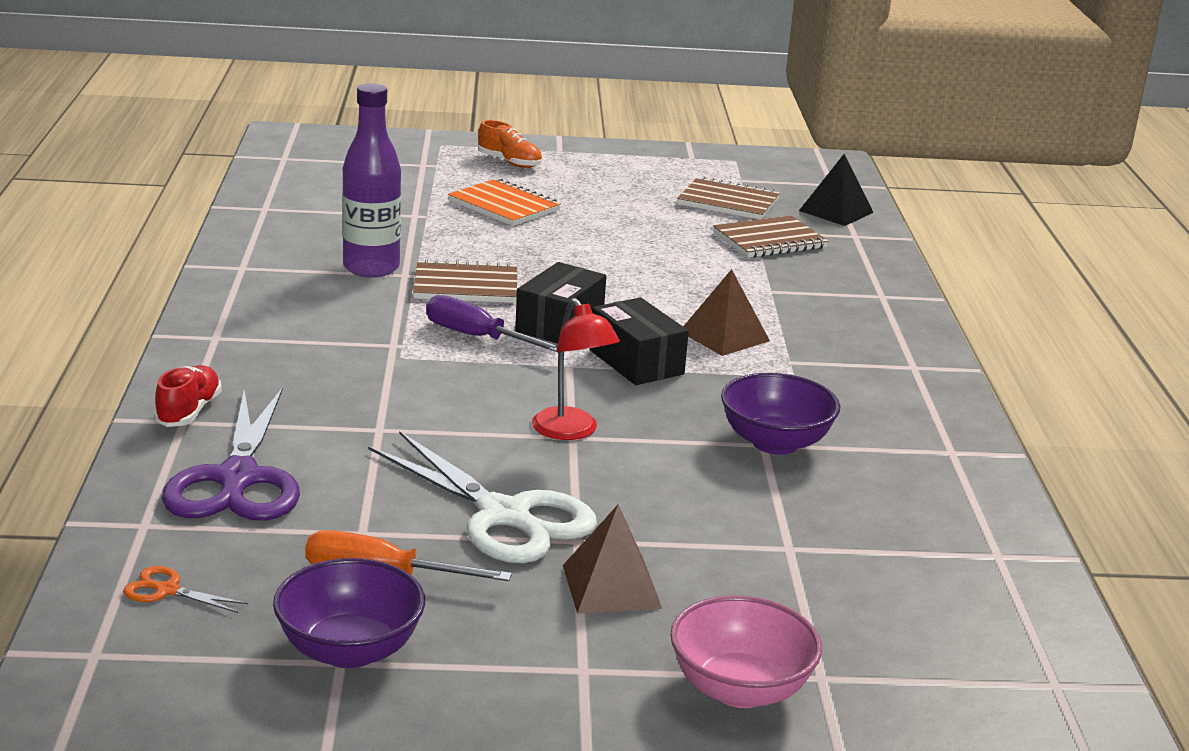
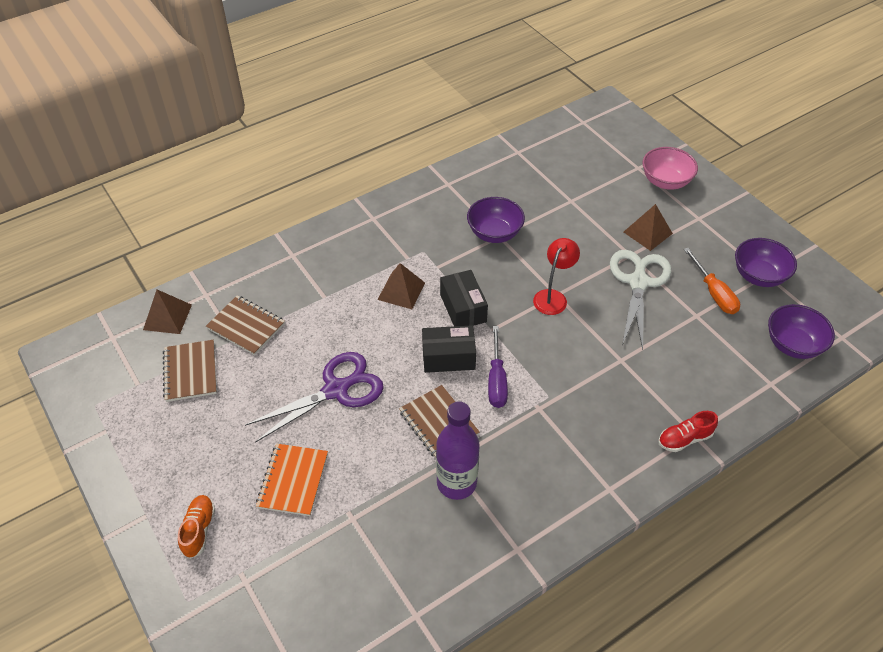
camera: 120 degrees left, 25 degrees up
(167, 590) = (793, 344): orange scissors -> purple bowl
(237, 479) = (710, 379): purple scissors -> purple scissors (336, 390)
(636, 362) = (463, 308): black box -> black box turned 45 degrees counterclockwise
(836, 211) = (167, 317): black pyramid -> brown pyramid

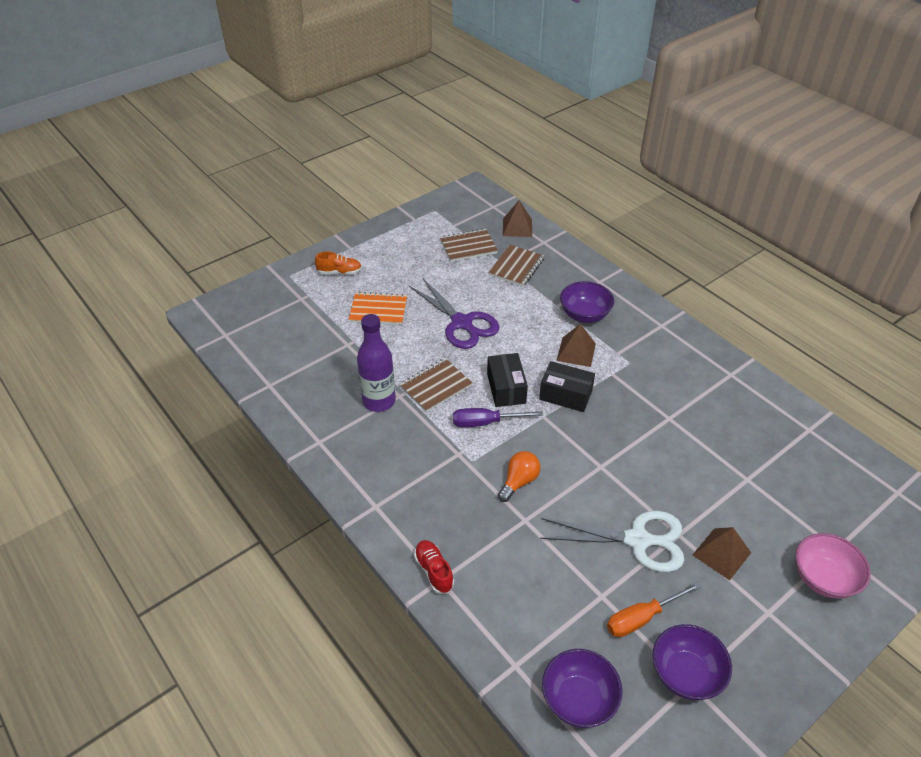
camera: 85 degrees right, 5 degrees down
(463, 308) = (565, 395): black box -> black box turned 45 degrees clockwise
(494, 233) = (672, 414): purple bowl -> purple bowl (584, 315)
(553, 297) = (597, 463): red lamp -> none
(575, 360) = (519, 481): none -> orange light bulb

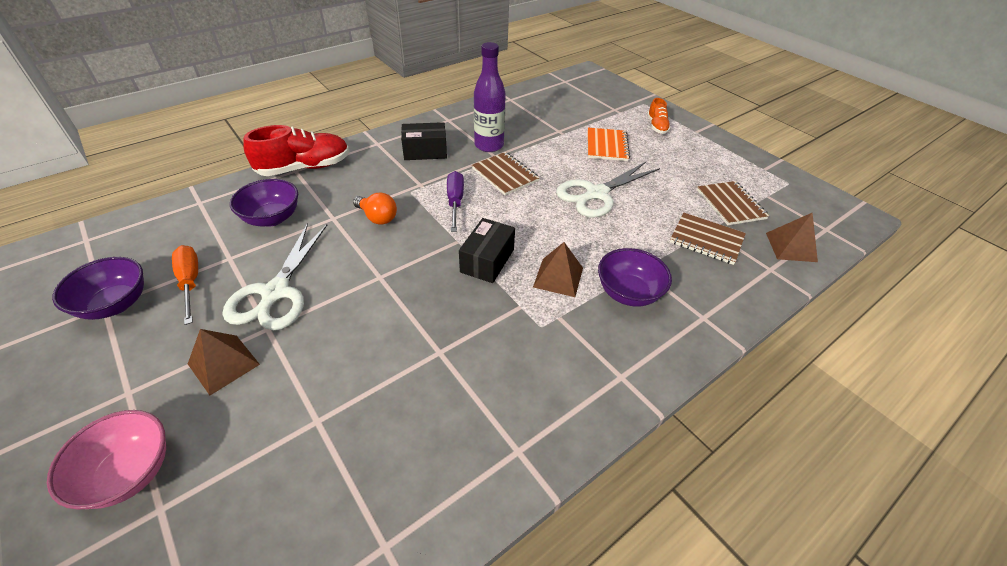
camera: 90 degrees right, 0 degrees up
(434, 571) = (304, 168): red shoe -> red shoe, size x1.85
(461, 323) = (596, 194): purple scissors -> white scissors
(506, 388) = (500, 218): black box -> black box (425, 151)
(578, 700) = (146, 233): purple bowl -> purple bowl (272, 218)

